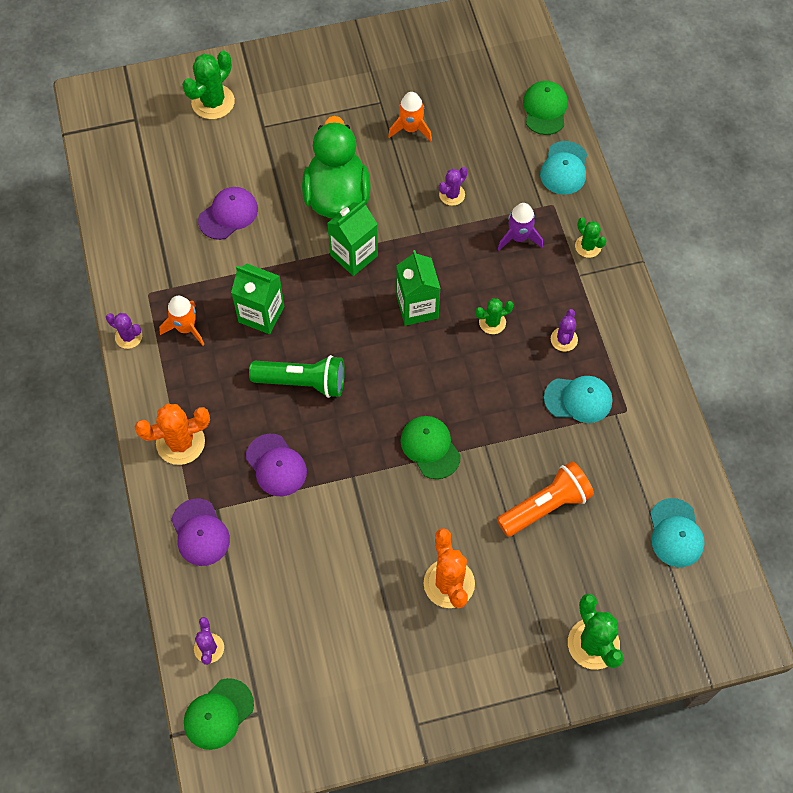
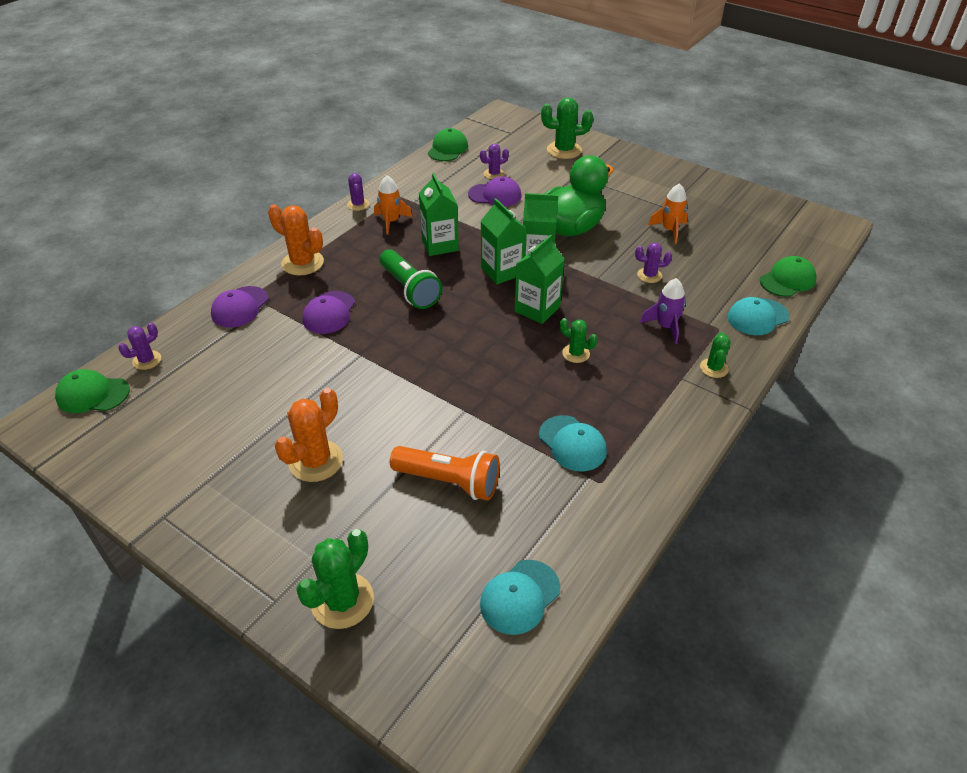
camera: 50 degrees right, 20 degrees down
(345, 295) = (502, 271): none -> green carton
(430, 447) = (428, 381): green cap -> green cap (448, 149)
(564, 339) = (614, 402): purple cactus -> purple cactus (494, 174)

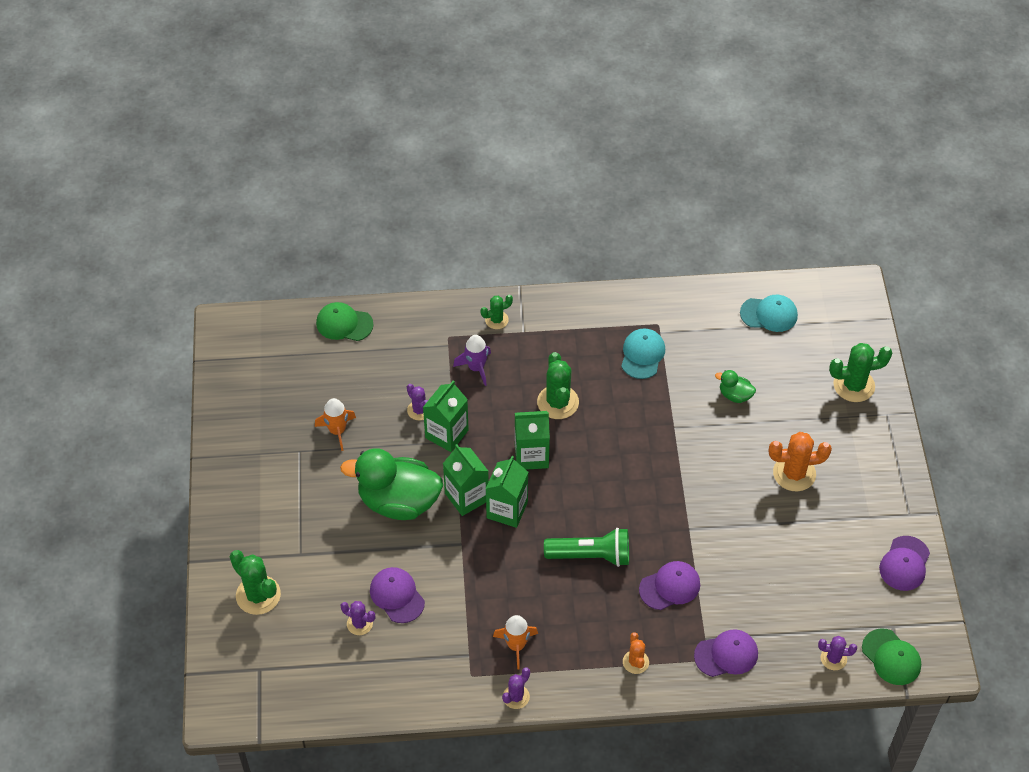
camera: 130 degrees left, 10 degrees up
(133, 470) = (904, 564): none -> purple cap
(302, 263) = (635, 662): orange cactus -> orange cactus, size x0.58
(409, 289) = (591, 555): green flashlight -> green flashlight turned 75 degrees clockwise
(440, 245) = (514, 580): green carton -> green carton (446, 434)
(448, 149) = (345, 702): green cap -> none
(449, 481) = (735, 395): orange flashlight -> green duck
(576, 353) = (558, 402): green cactus -> green cactus, size x1.72
(757, 317) = (412, 321): turquoise cap -> none

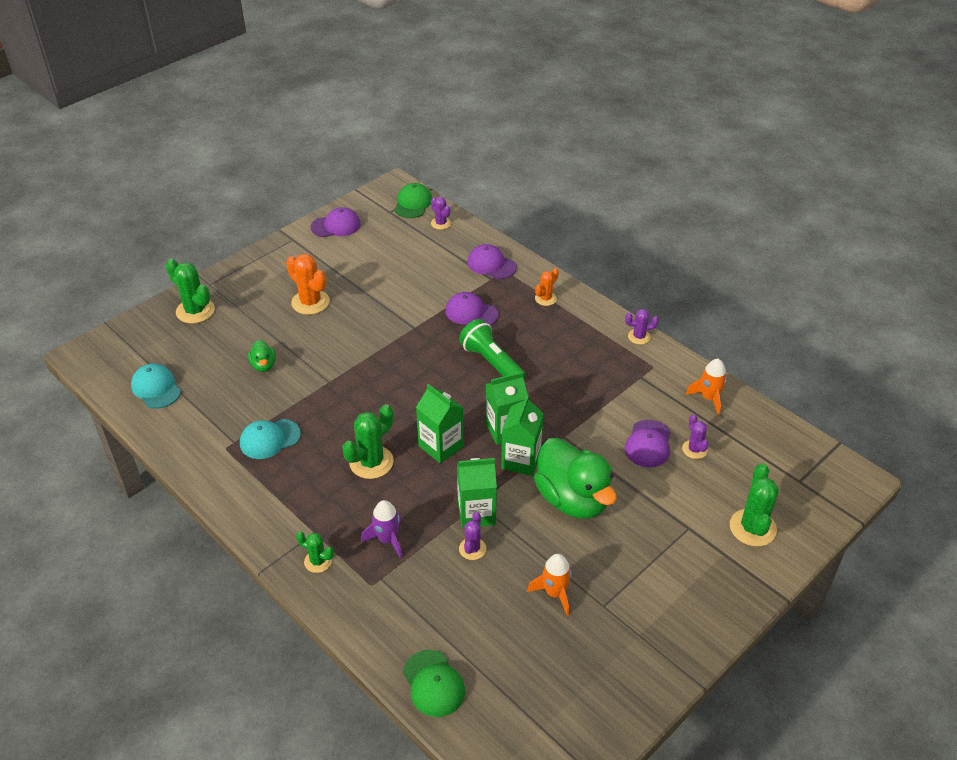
camera: 130 degrees left, 10 degrees down
(516, 646) = (604, 358): orange rocket -> orange rocket (709, 398)

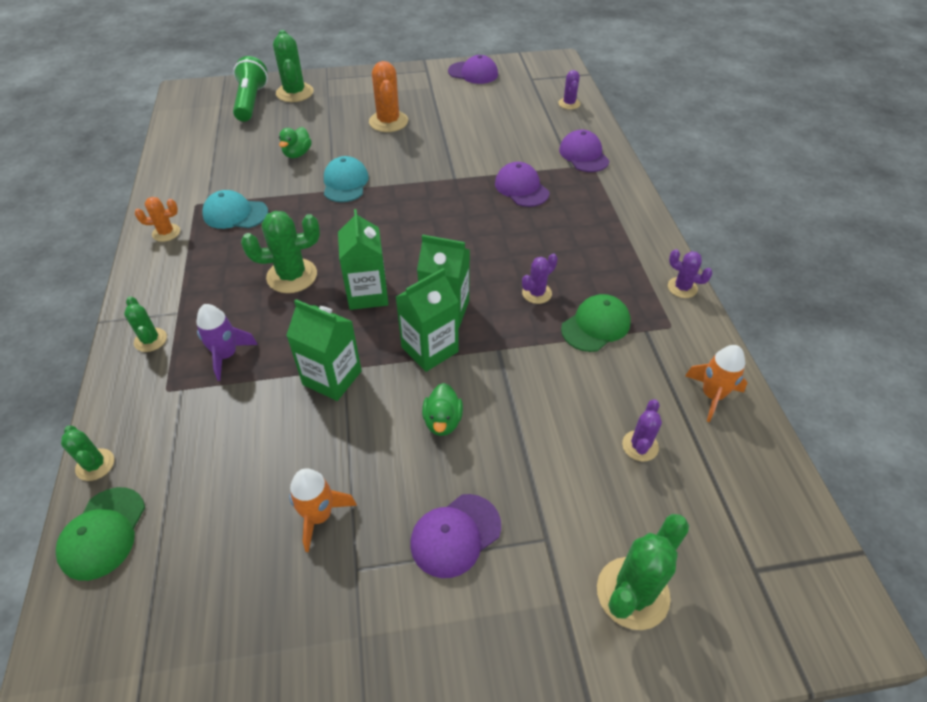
camera: 35 degrees right, 5 degrees up
(156, 388) = (202, 135): turquoise cap -> turquoise cap (345, 183)
(379, 654) = (95, 465): none -> green cactus
(413, 203) = (559, 79): green cap -> green cap (596, 325)
(472, 549) = (290, 412): purple cactus -> purple cactus (536, 293)
(491, 362) = (496, 241): green flashlight -> green flashlight (251, 102)
(545, 298) = (610, 206): orange cactus -> orange cactus (166, 233)
(572, 499) = (442, 421): green duck -> green duck, size x0.44
(648, 444) = (587, 408): purple cap -> purple cap (455, 535)

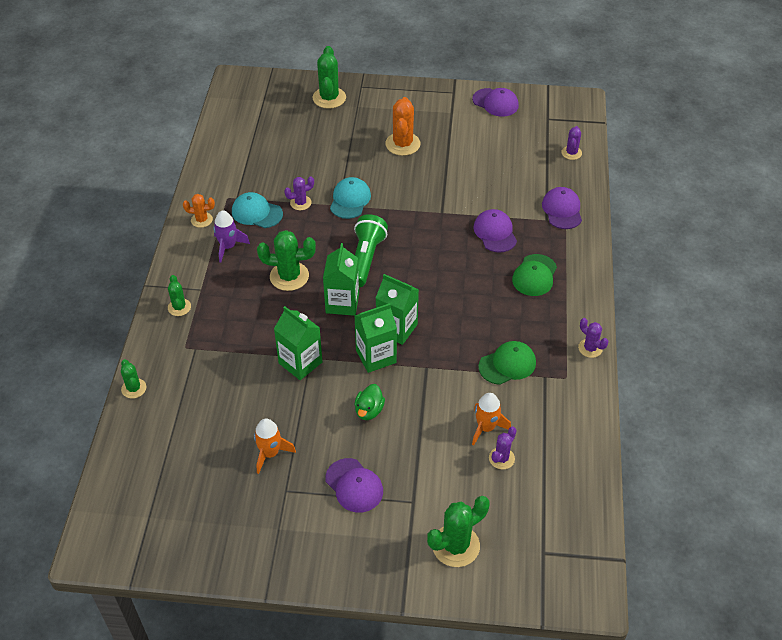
camera: 15 degrees right, 0 degrees up
(103, 533) = (135, 433): green cap -> green cap (534, 275)
(227, 355) = (230, 330): purple rocket -> purple rocket (228, 247)
(251, 102) = (290, 101): green flashlight -> green flashlight (366, 259)
(297, 154) = (317, 164): green duck -> none
(455, 535) = (354, 485): purple cap -> purple cap turned 105 degrees counterclockwise
(536, 293) = (472, 329): purple cactus -> purple cactus (300, 203)
(712, 395) = (571, 435): orange rocket -> orange rocket (486, 428)

